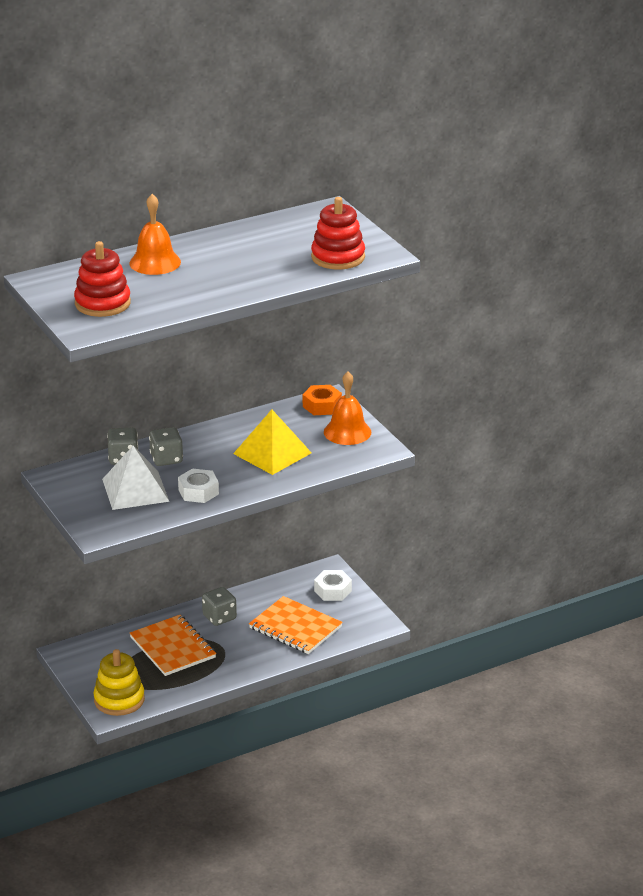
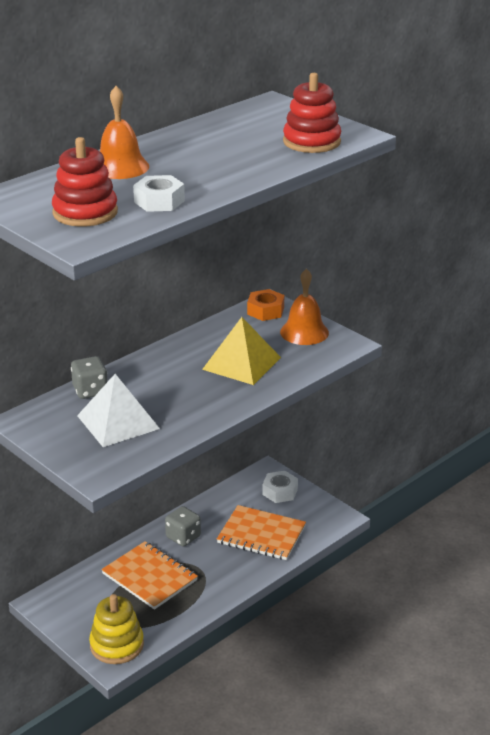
camera: 15 degrees left, 0 degrees up
(166, 459) = (136, 385): grey dice -> none
(198, 492) = (186, 414): white nut -> white nut (159, 201)

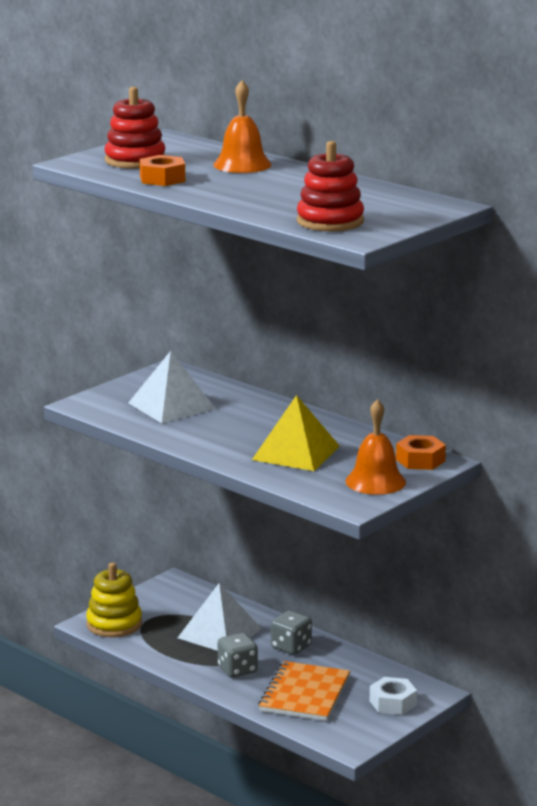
camera: 85 degrees right, 10 degrees down
(90, 391) = (226, 391): grey dice -> grey dice (237, 670)
(149, 577) = (219, 633): orange notebook -> white pyramid
(159, 201) = (162, 179): white nut -> orange nut

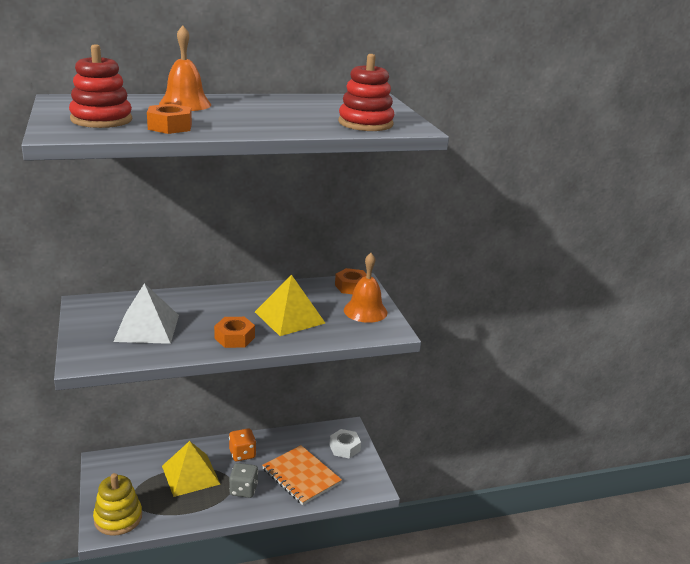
camera: 60 degrees left, 5 degrees up
(214, 443) = (234, 338): none -> orange nut
(219, 633) = (190, 474): white pyramid -> yellow pyramid
(291, 647) = (242, 454): grey dice -> orange dice

